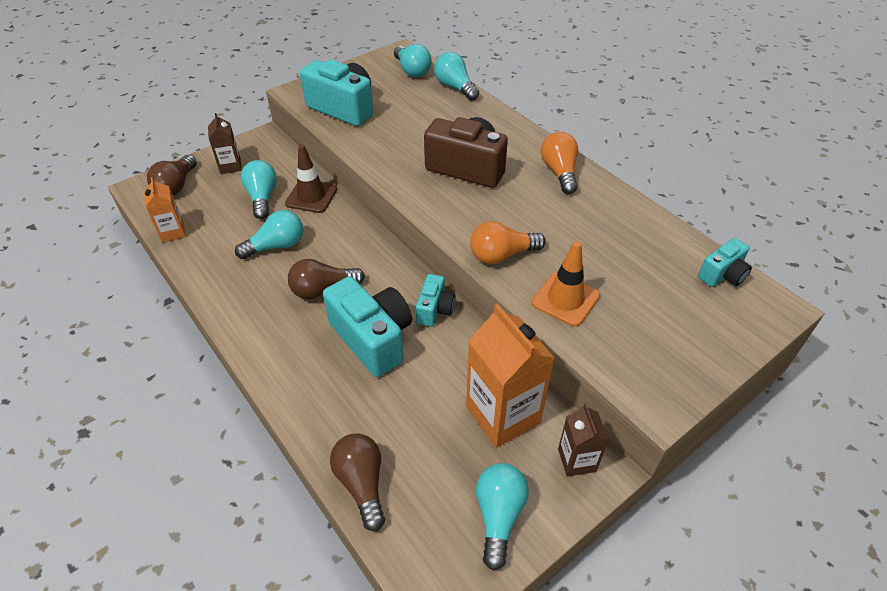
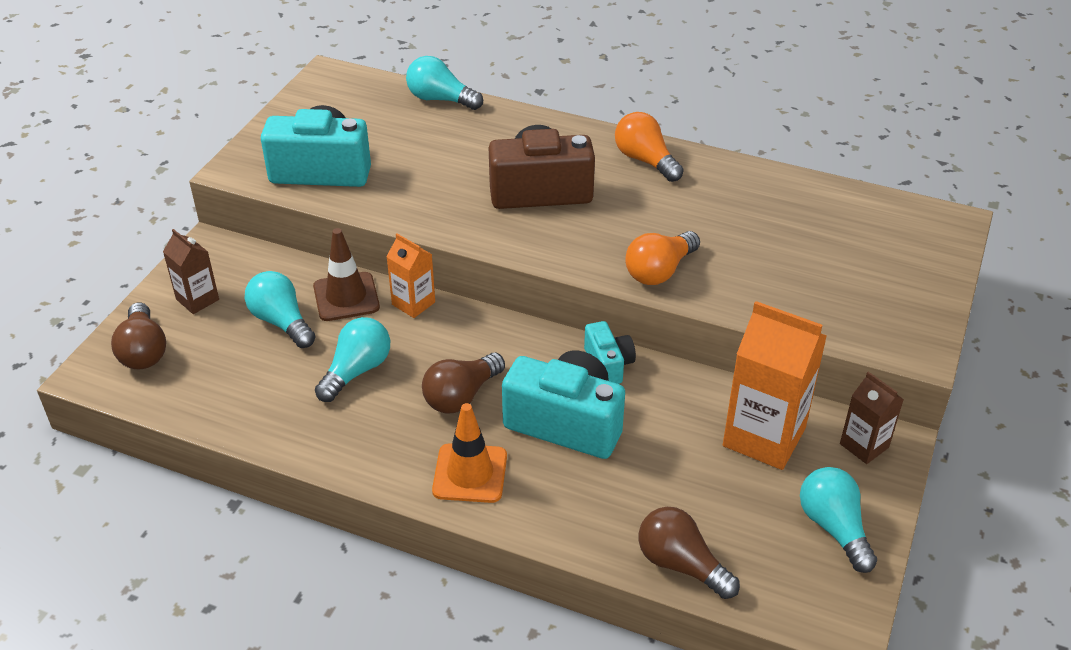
camera: 30 degrees left, 5 degrees down
(173, 232) = (199, 408): orange carton -> orange carton (413, 303)
(412, 70) = (366, 94): turquoise light bulb -> none
(565, 299) = (759, 290): orange traffic cone -> orange traffic cone (470, 473)
(722, 275) = (883, 209): turquoise camera -> none

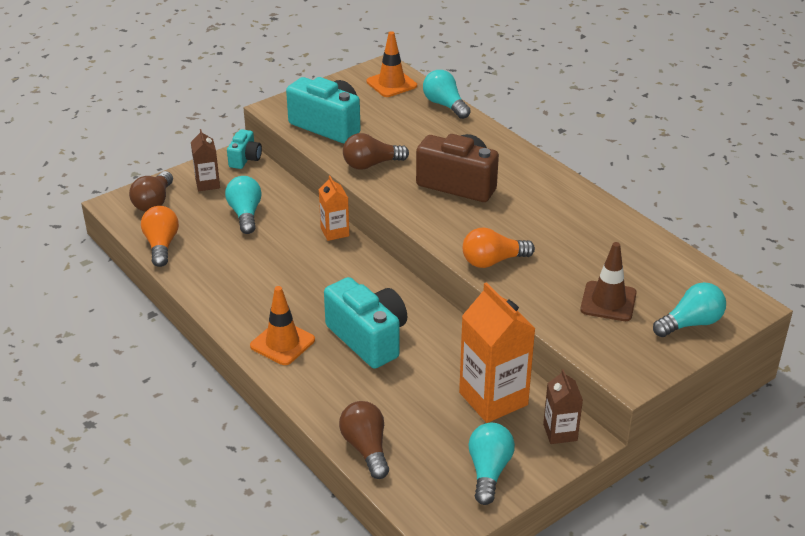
camera: 30 degrees right, 5 degrees down
(346, 297) = (296, 213): brown traffic cone -> brown traffic cone (608, 301)
(354, 93) = (391, 84): none -> orange traffic cone
(356, 371) = (266, 259): turquoise light bulb -> turquoise light bulb (690, 323)
(461, 396) = (316, 297): brown light bulb -> brown light bulb (371, 164)
(608, 365) = (428, 315): turquoise camera -> turquoise camera (245, 159)
(645, 160) = (552, 188): orange light bulb -> orange light bulb (161, 245)

